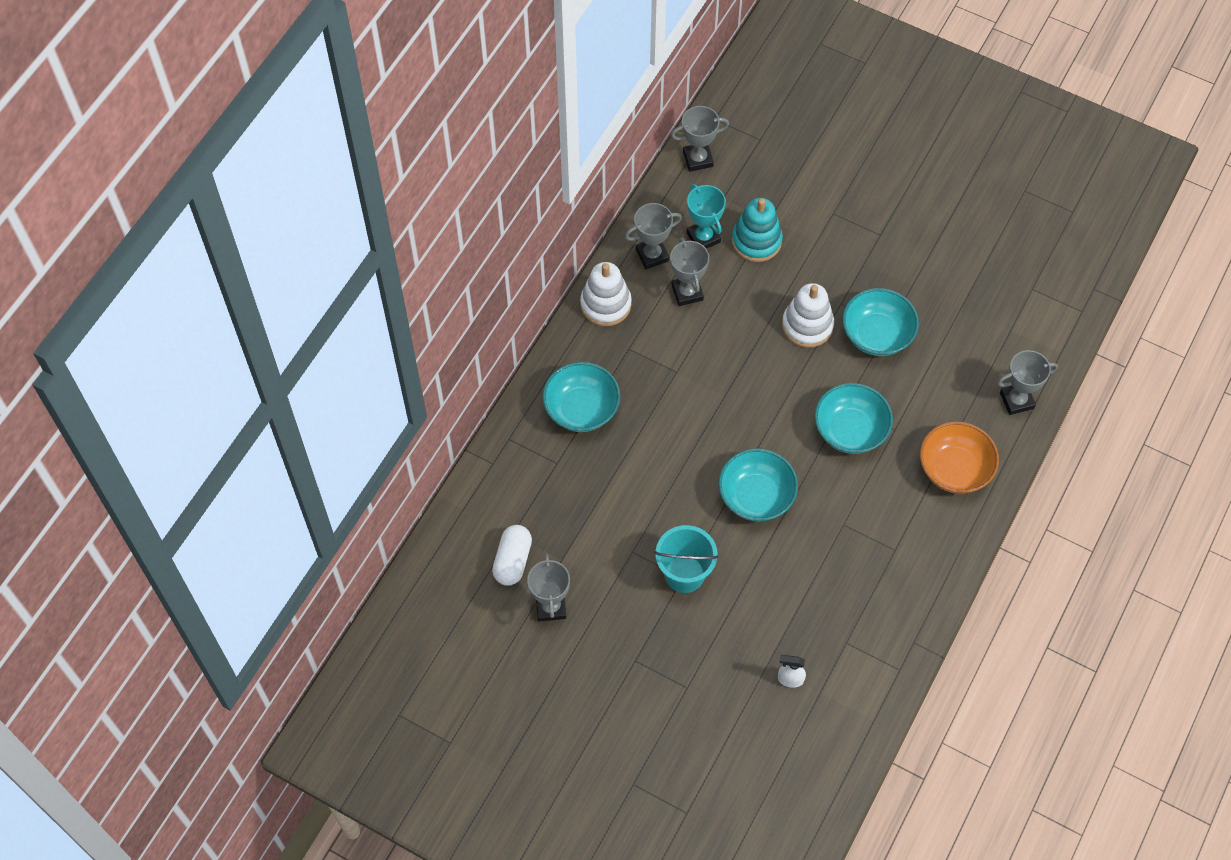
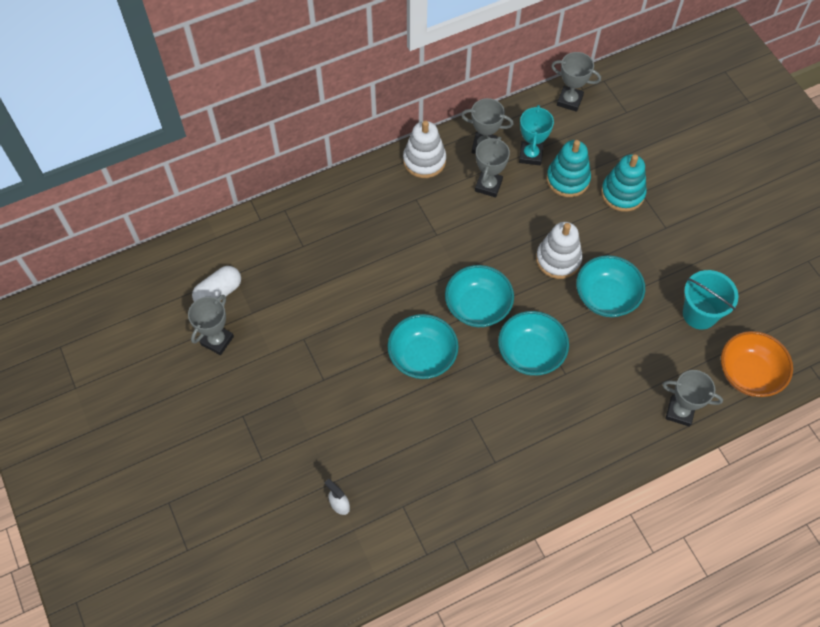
camera: 35 degrees right, 0 degrees up
(581, 409) = (349, 220): turquoise bowl -> turquoise bowl (478, 307)
(684, 574) = (326, 378): turquoise bucket -> turquoise bucket (699, 314)
(817, 224) = (622, 193): none -> turquoise stacking toy
(954, 469) = (589, 432): orange bowl -> orange bowl (749, 374)

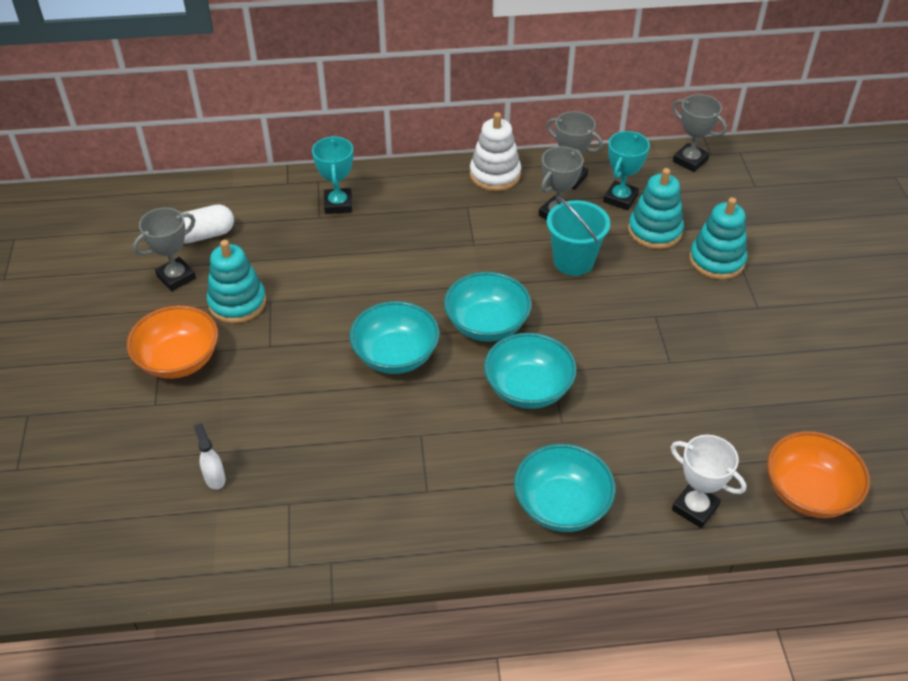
camera: 20 degrees right, 15 degrees down
(260, 415) = (179, 360): none -> orange bowl
(278, 349) = (237, 303): none -> turquoise stacking toy
(312, 228) = (338, 204): none -> turquoise trophy
(558, 259) = (607, 304): white stacking toy -> none
(606, 297) = (650, 357): turquoise bowl -> turquoise bowl (561, 505)
(680, 412) = (695, 508): grey trophy -> white trophy
(699, 314) = (766, 408): turquoise bucket -> turquoise bucket (573, 261)

